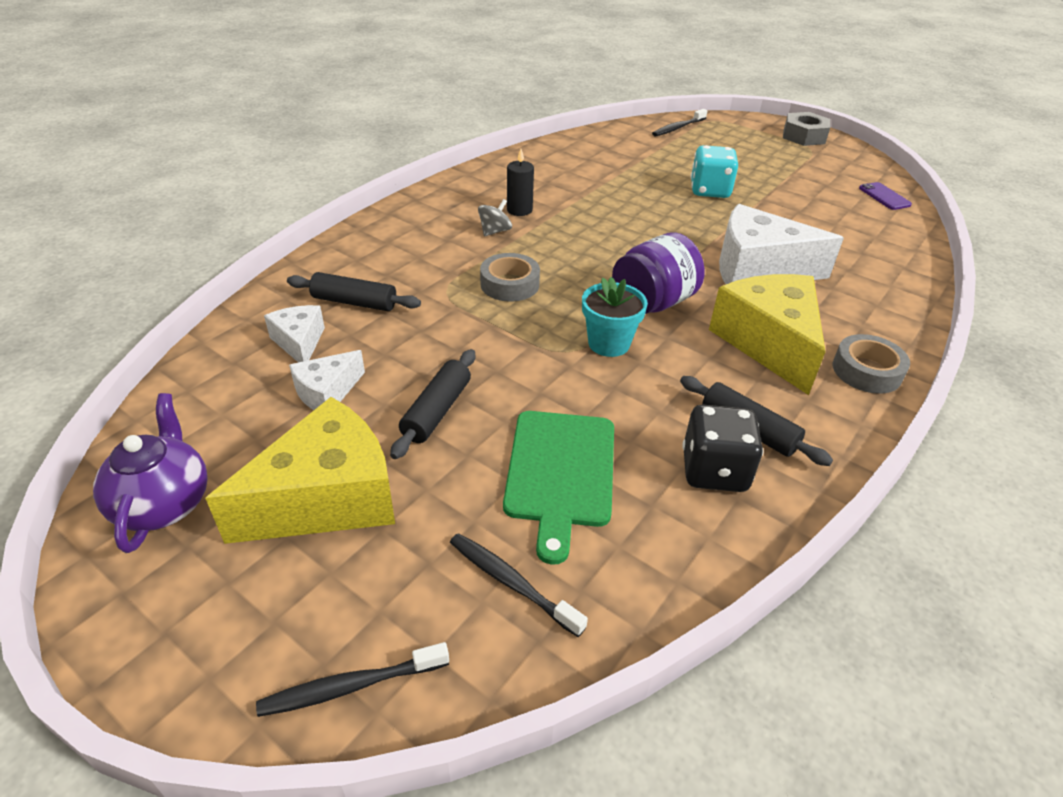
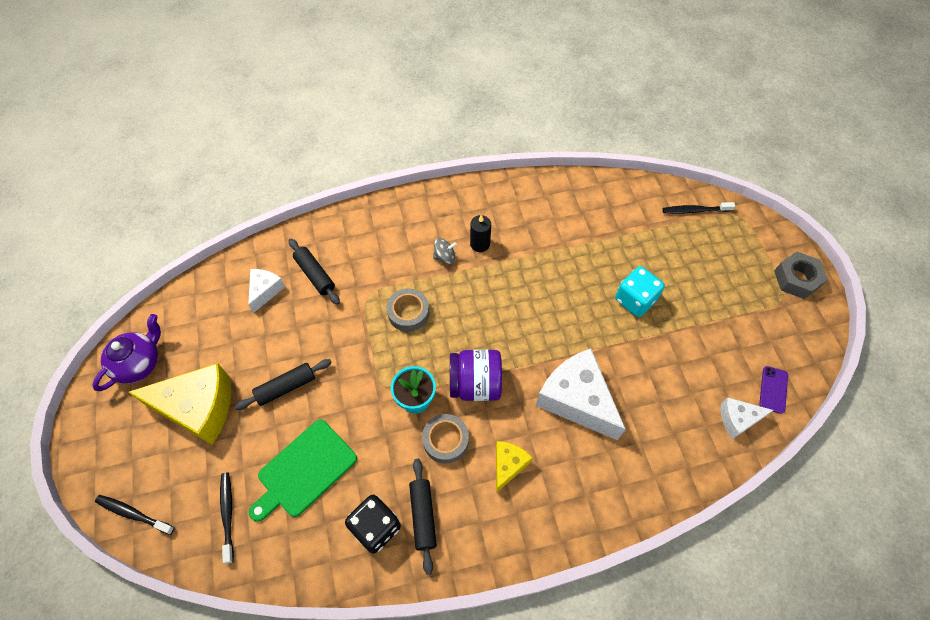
camera: 40 degrees right, 20 degrees up
(327, 392) = (249, 338): white cheese -> white cheese (738, 419)
(768, 343) = (508, 465): yellow cheese -> yellow cheese, size x0.52
(866, 371) = (542, 529): grey tape -> grey tape (445, 440)

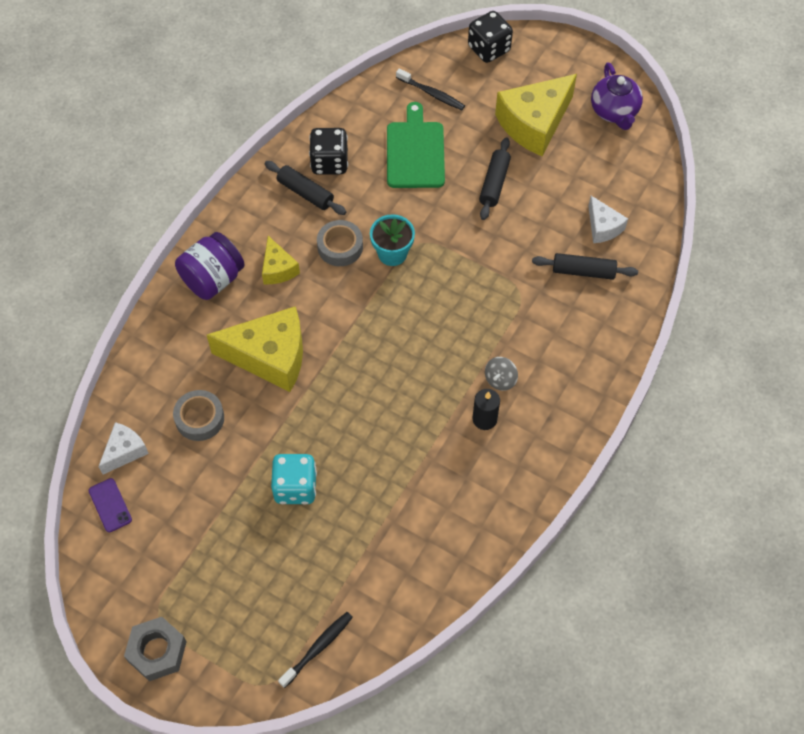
camera: 135 degrees right, 0 degrees up
(134, 514) = (489, 49): black toothbrush -> black dice
(408, 313) = (473, 308): grey tape -> grey tape (199, 418)
(475, 384) = (360, 301): purple jar -> purple jar (213, 279)
(576, 399) = (270, 356): white cheese -> yellow cheese

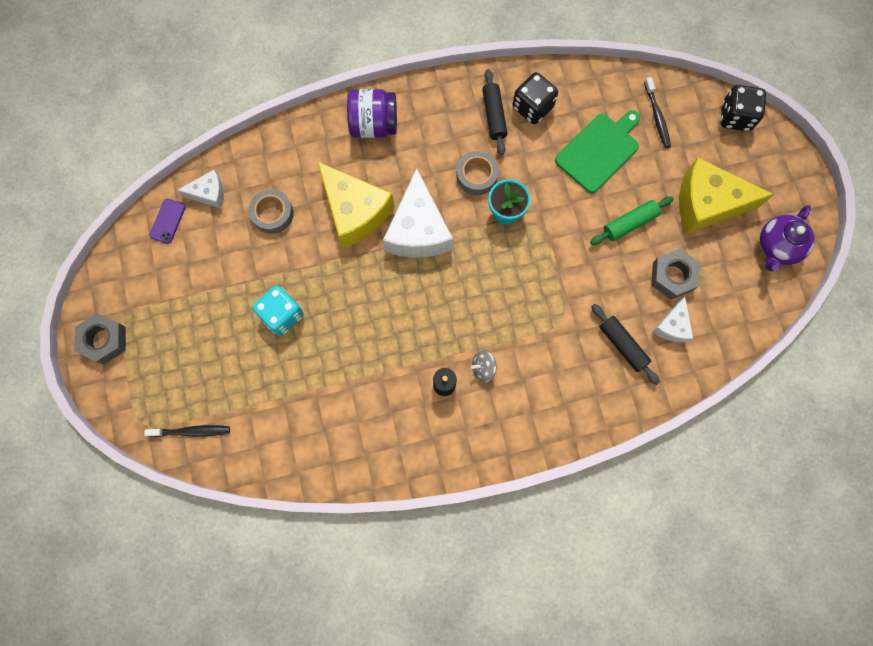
camera: 45 degrees right, 15 degrees up
(278, 269) = (421, 155): yellow cheese -> none
(337, 325) = (418, 230): none -> white cheese
(494, 183) = (629, 223): black rolling pin -> green rolling pin
(565, 193) = (672, 276): none -> grey nut

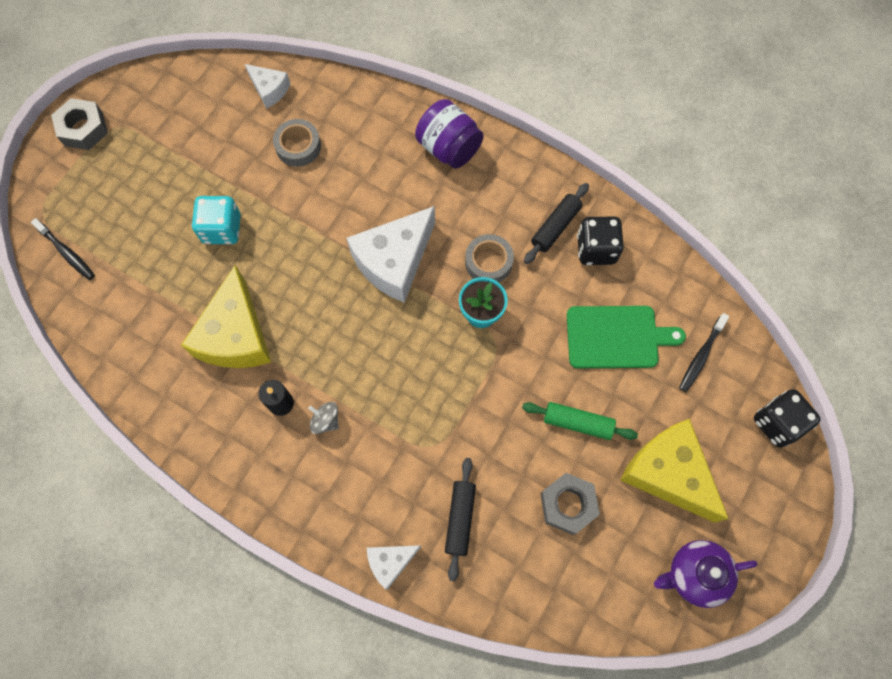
camera: 45 degrees right, 5 degrees down
(168, 221) = (219, 83): purple phone -> none
(355, 212) = (361, 202): yellow cheese -> yellow cheese (236, 335)
(672, 326) = (521, 546): white cheese -> white cheese (390, 562)

